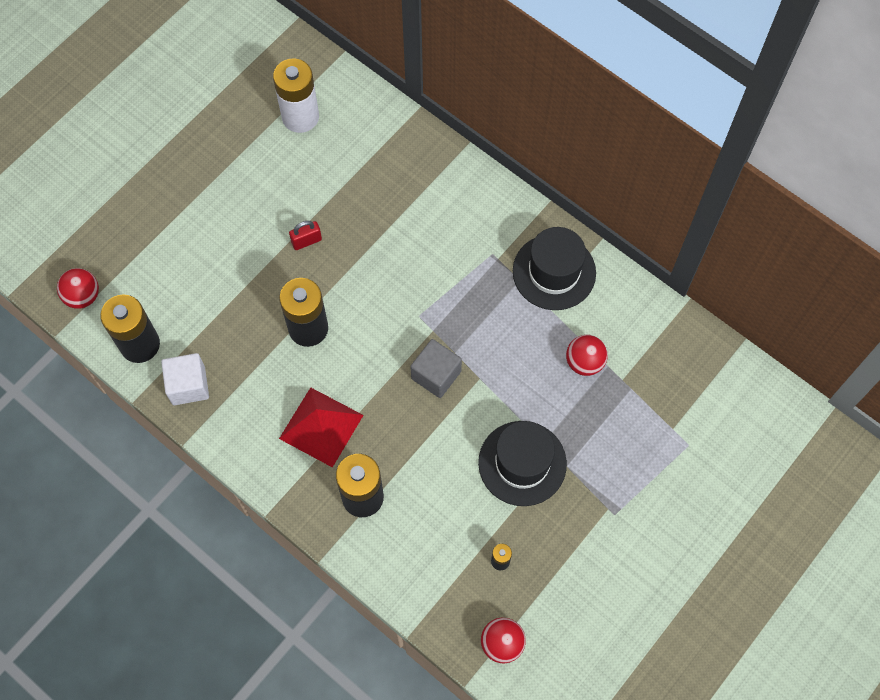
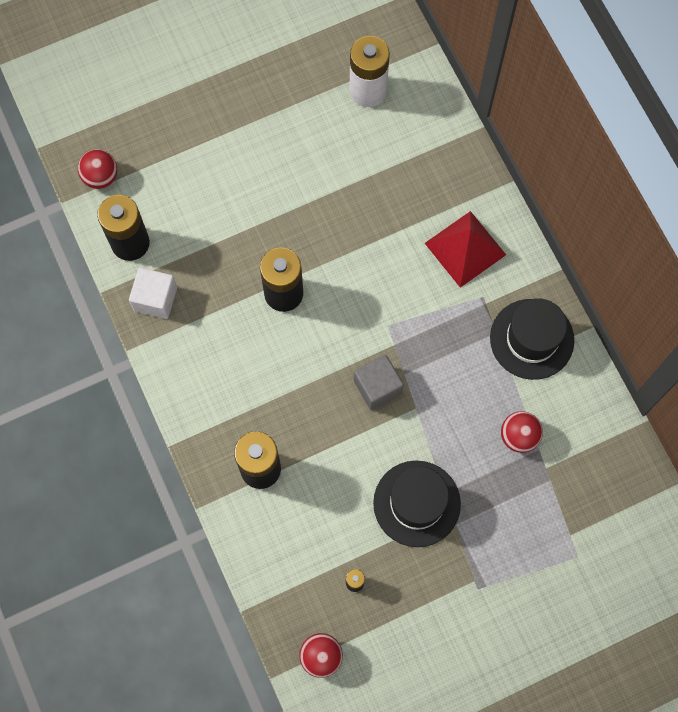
camera: 25 degrees right, 5 degrees up
(306, 241) = (319, 211): red padlock -> none
(321, 426) = (254, 388): red pyramid -> red pyramid (465, 249)

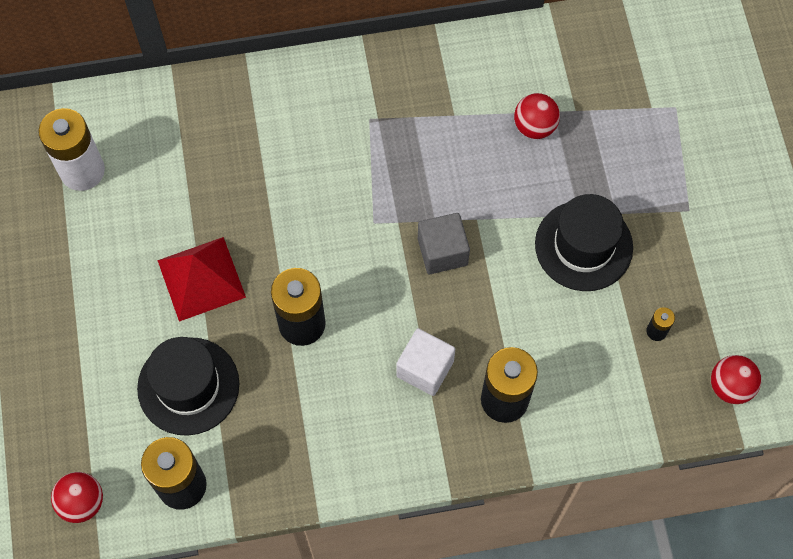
camera: 75 degrees left, 5 degrees down
(155, 299) = (264, 471): white cube -> white cube (425, 369)
(465, 249) = (308, 121): red pyramid -> red pyramid (201, 278)
(531, 339) = (431, 85): black hat -> black hat (188, 386)

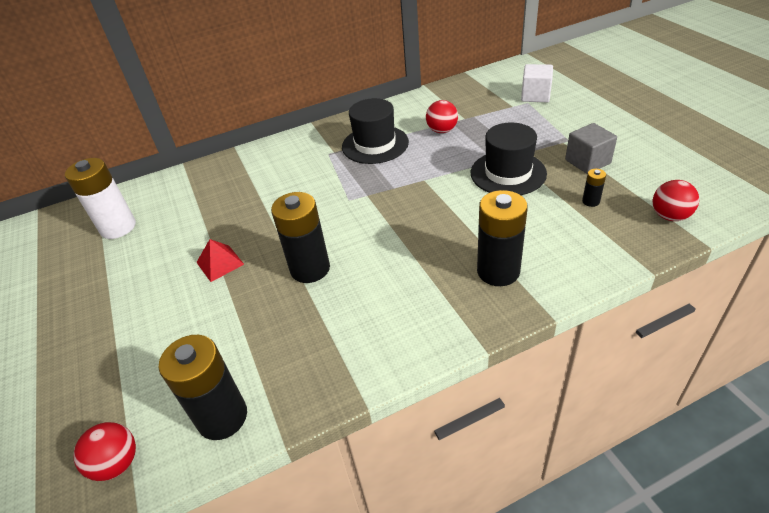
camera: 10 degrees left, 25 degrees down
(188, 386) = (218, 336): black hat -> black hat (375, 144)
(201, 278) = (220, 263): red pyramid -> red pyramid, size x0.62
(425, 369) = (422, 269): white cube -> white cube (535, 95)
(442, 251) = (406, 201): grey cube -> grey cube (587, 162)

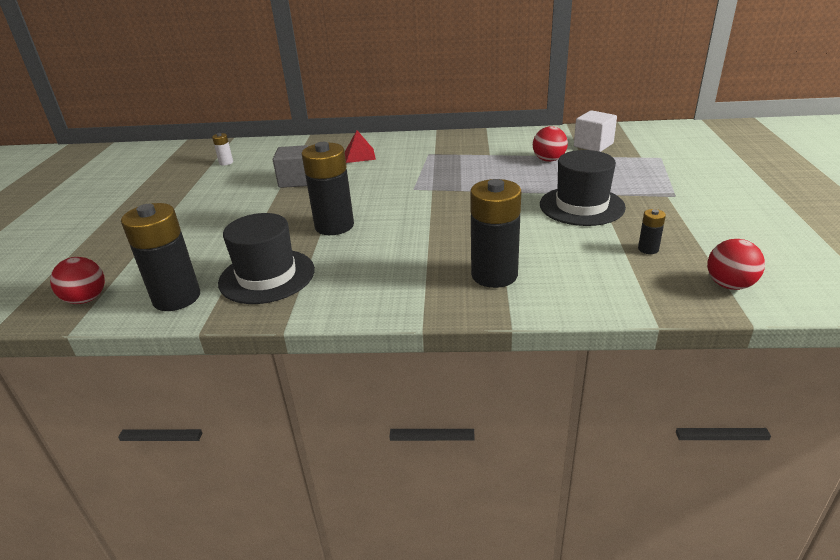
camera: 25 degrees right, 10 degrees down
(118, 227) = (226, 162): white battery -> white battery, size x0.44
(220, 263) = (272, 203): red pyramid -> red pyramid (360, 155)
(375, 144) = (475, 156): black hat -> black hat (267, 276)
(535, 95) = (675, 153): white cube -> white cube (593, 145)
(587, 162) = (678, 217): grey cube -> grey cube (296, 181)

